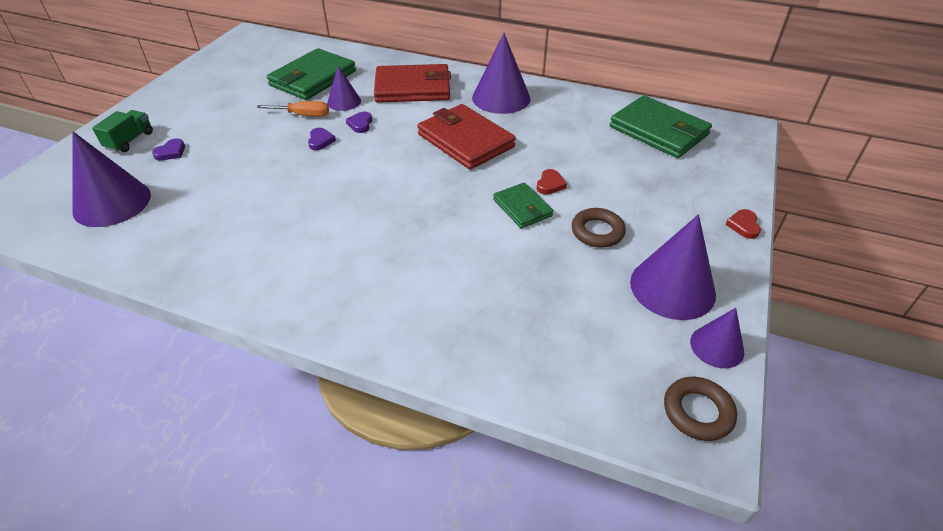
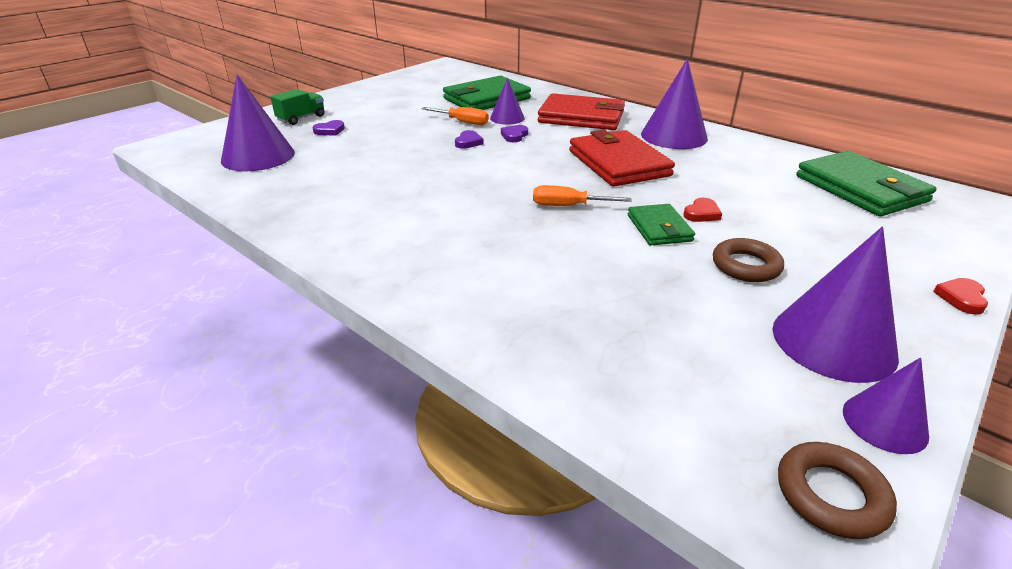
camera: 20 degrees right, 10 degrees down
(441, 200) = (568, 206): none -> orange screwdriver

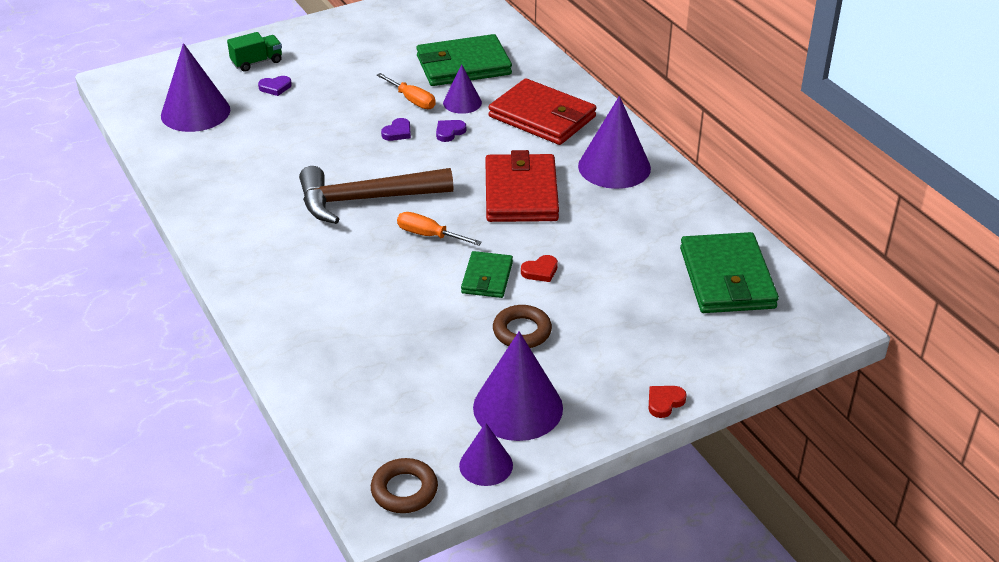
camera: 20 degrees right, 5 degrees up
(480, 191) = (365, 200): none -> brown hammer

